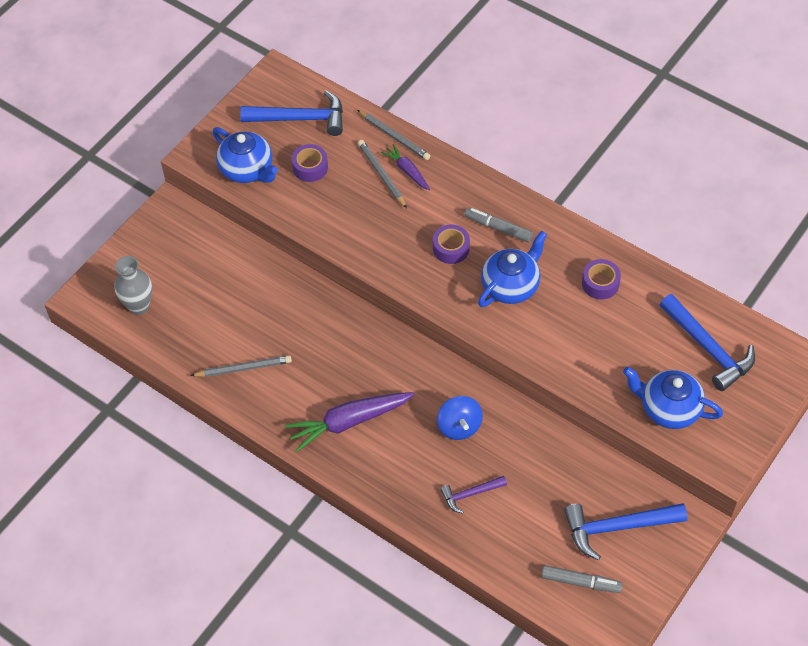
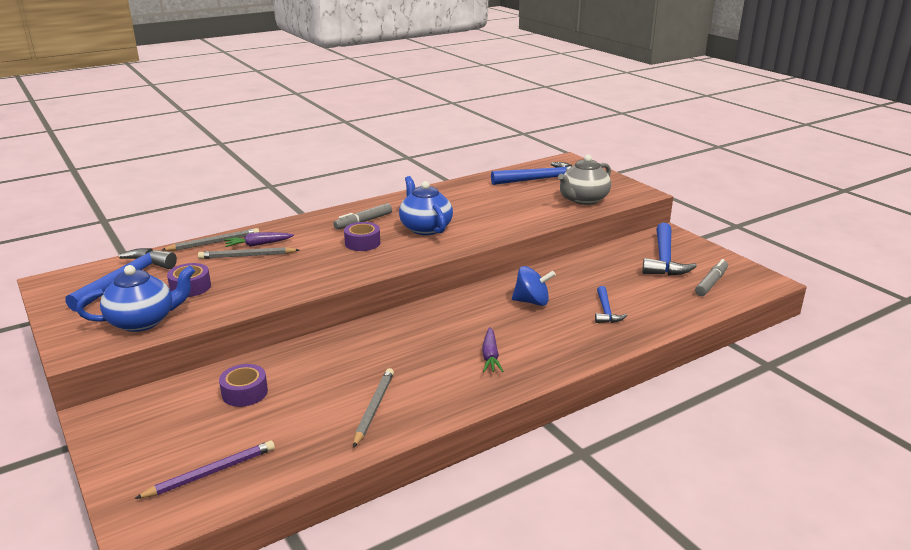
camera: 70 degrees left, 30 degrees down
(139, 306) = (211, 472): grey vase -> purple pencil
(349, 422) = (490, 356): purple carrot -> purple carrot, size x0.55
(470, 494) = (606, 311): purple hammer -> blue hammer
(600, 283) = (454, 199): purple tape -> purple tape (244, 392)
(669, 409) = (583, 199): blue teapot -> grey teapot

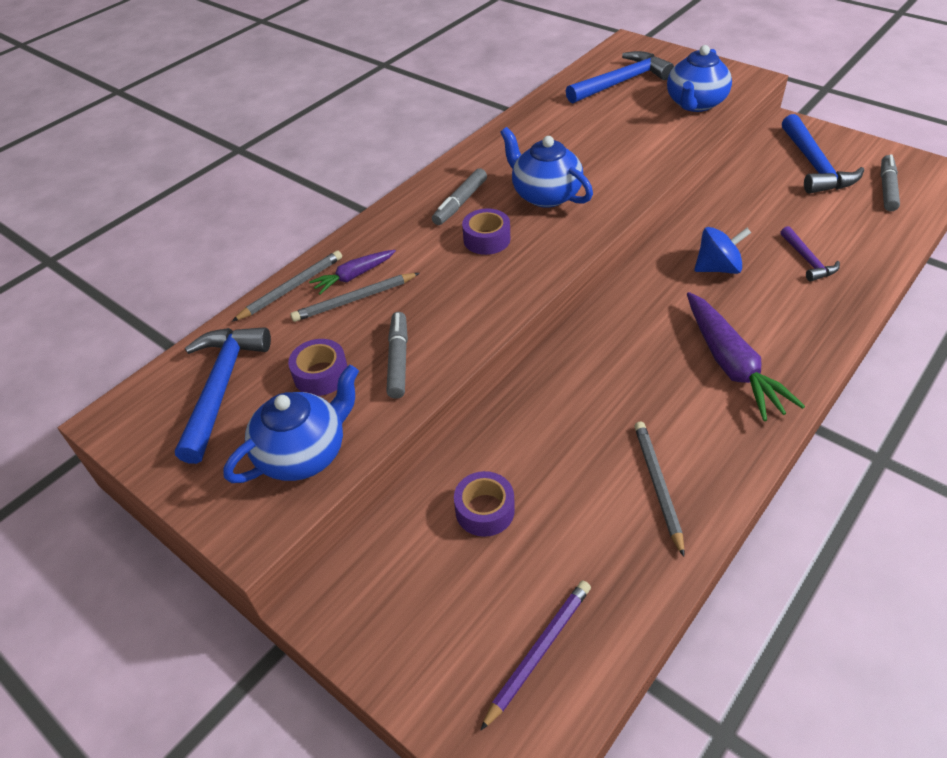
camera: 15 degrees left, 20 degrees up
(245, 290) = (398, 360): none -> grey marker
(490, 356) = (731, 364): purple carrot -> purple carrot, size x1.81
(583, 199) = (695, 104): grey teapot -> blue teapot
(606, 311) = (807, 260): blue hammer -> purple hammer

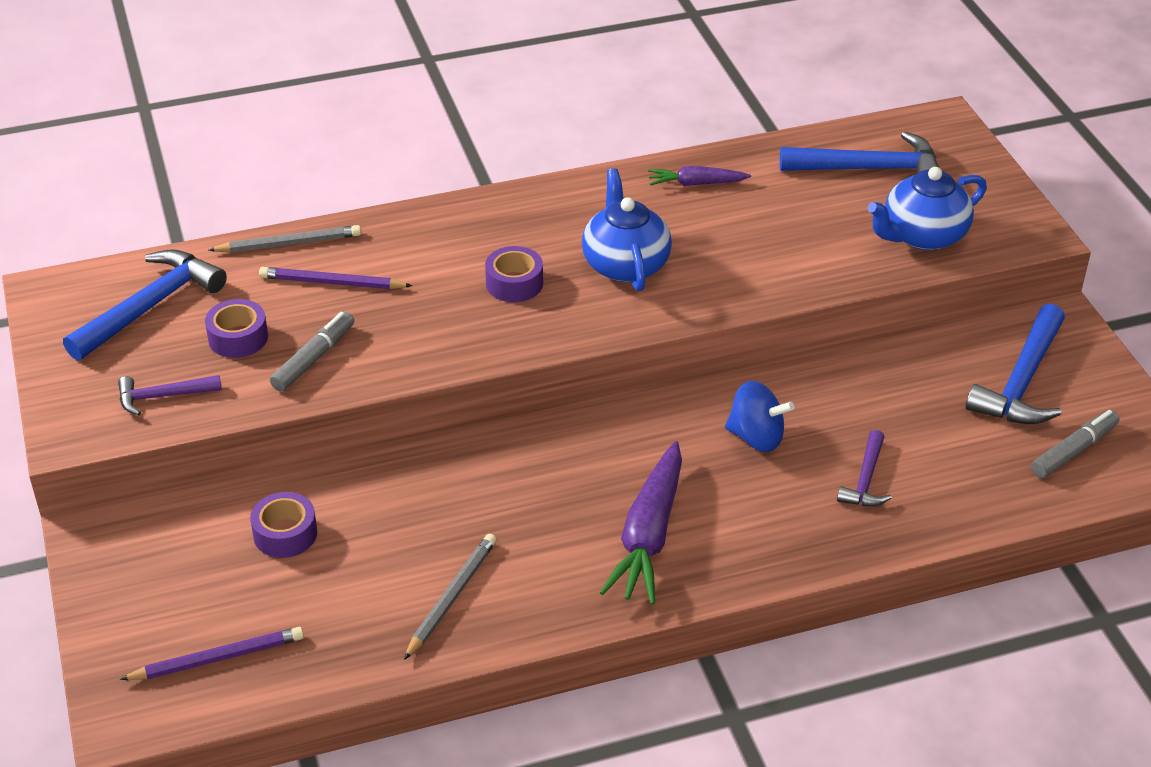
camera: 30 degrees right, 5 degrees down
(303, 453) = (163, 396): blue teapot -> purple hammer
(354, 276) = (354, 259): purple carrot -> purple carrot (696, 183)
(354, 299) = (332, 283): grey pencil -> purple pencil
(460, 203) = (531, 232): grey marker -> none

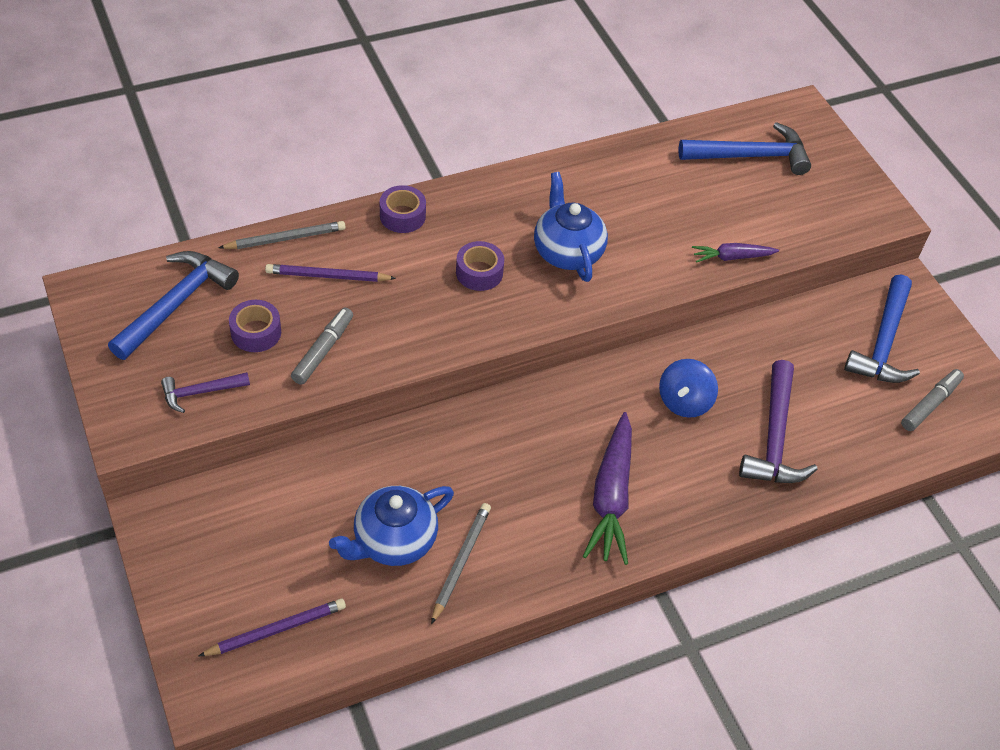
camera: 10 degrees left, 10 degrees up
(285, 534) = (315, 508): purple tape -> purple tape (402, 216)
(696, 183) = (614, 172): purple carrot -> purple carrot (732, 257)
(756, 437) = (684, 401): blue spinning top -> blue spinning top turned 105 degrees clockwise
(865, 479) = (774, 437): purple hammer -> purple hammer, size x1.80
(922, 236) = (800, 218): blue teapot -> blue teapot (393, 541)

